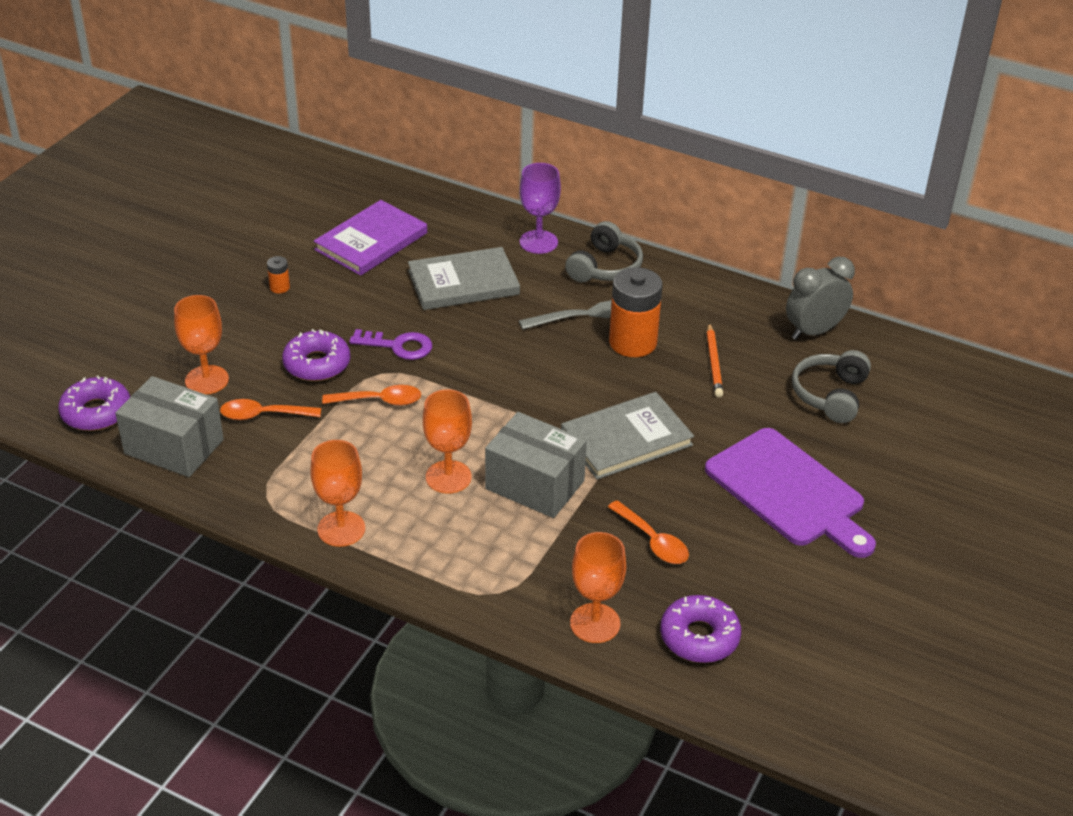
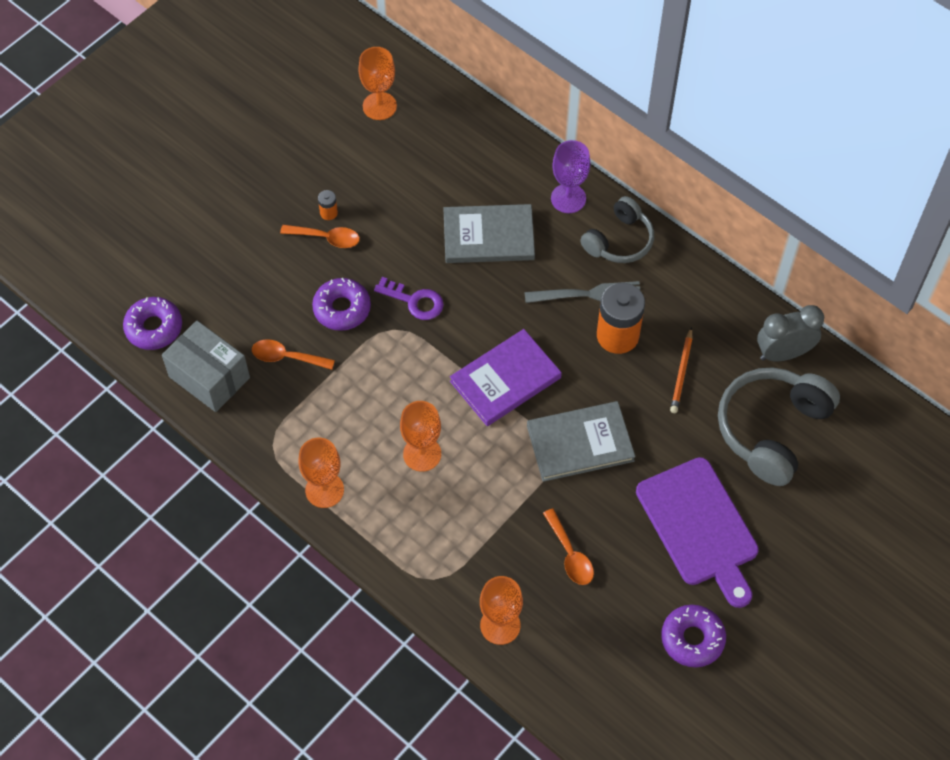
camera: 15 degrees right, 20 degrees up
(207, 380) = (248, 309): orange goblet -> orange goblet (379, 106)
(371, 241) = (419, 171): purple book -> purple book (505, 379)
(380, 401) = (385, 360): orange spoon -> orange spoon (326, 238)
(535, 485) = (490, 476): grey box -> none
(699, 637) = (578, 656): purple donut -> purple donut (692, 639)
(830, 395) = (772, 429): grey headphones -> grey headphones, size x1.59

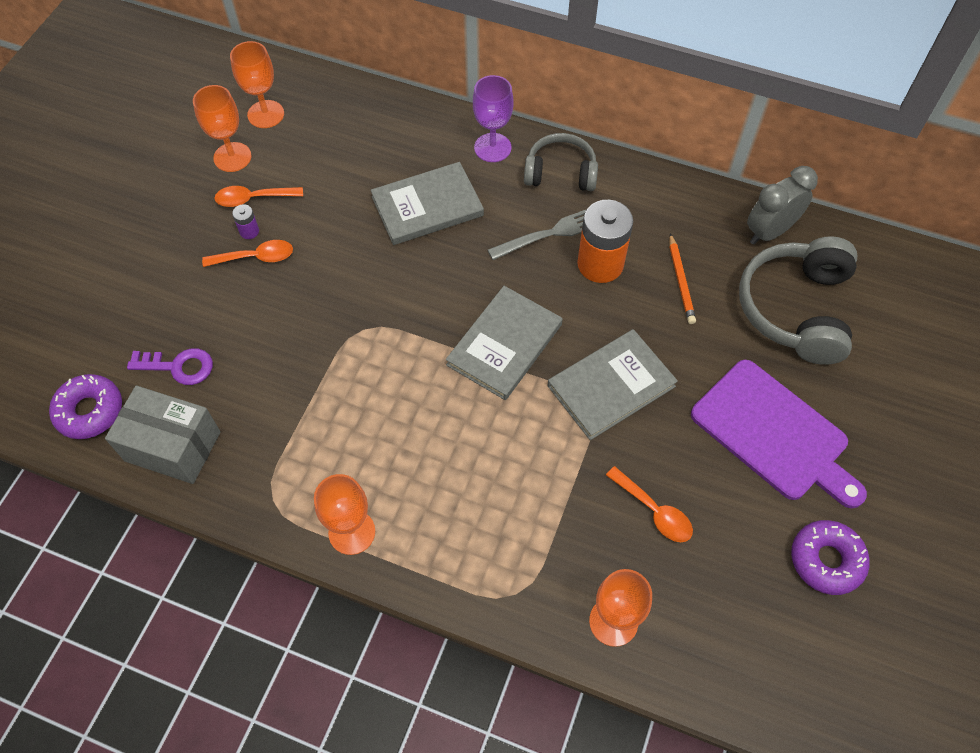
camera: 20 degrees left, 0 degrees up
(286, 357) = (255, 396): orange spoon -> orange spoon (253, 199)
(328, 213) = (249, 231): orange battery -> purple battery
(342, 309) = (299, 325): purple donut -> none
(414, 301) = (375, 293): purple key -> purple key (178, 366)
(422, 454) = (447, 454): orange goblet -> orange goblet (232, 157)
(505, 379) = (504, 344): purple book -> grey book
(619, 241) = (560, 173): grey headphones -> grey headphones turned 105 degrees counterclockwise

